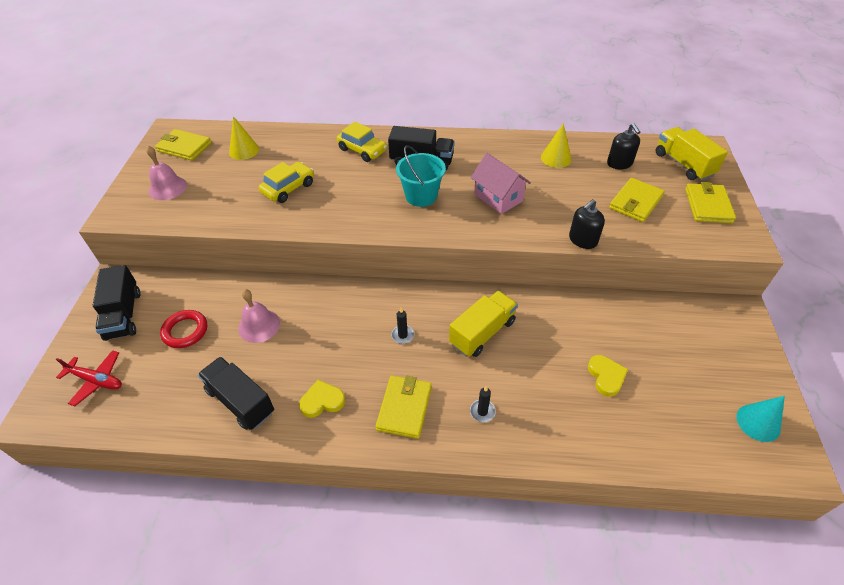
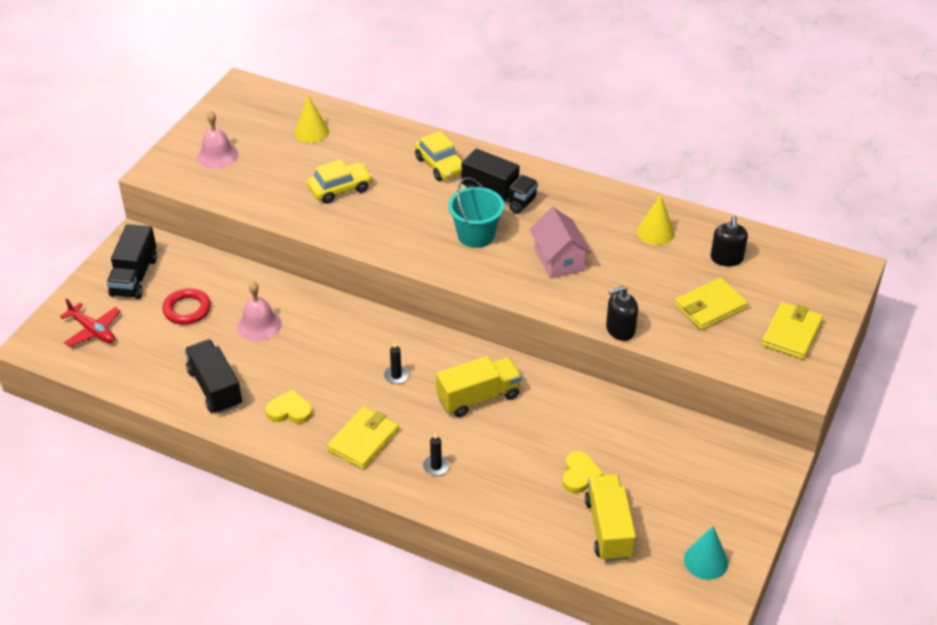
camera: 20 degrees right, 5 degrees down
(184, 147) = (250, 112): yellow wallet -> none
(683, 164) = (803, 280): yellow truck -> yellow truck (608, 529)

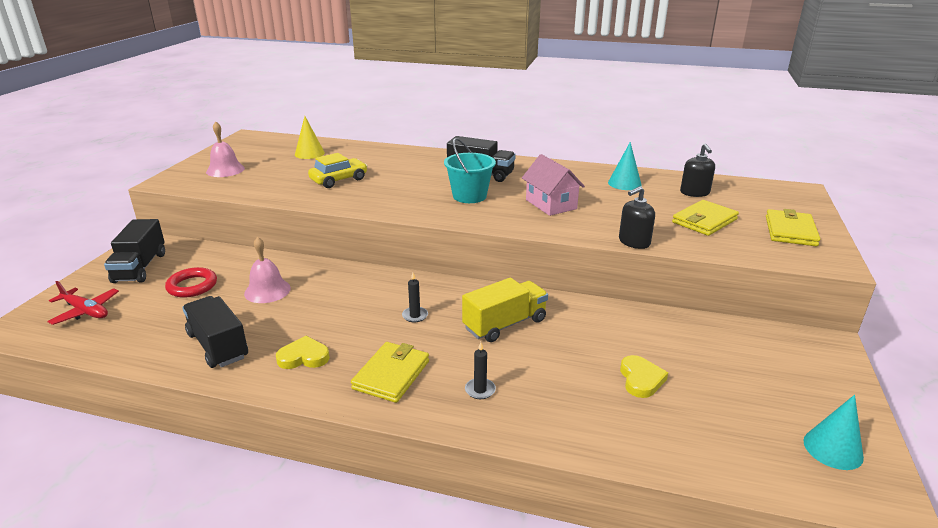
camera: 10 degrees left, 15 degrees down
(440, 165) = (424, 162): yellow car -> none
(608, 529) = (702, 429): yellow truck -> none
(655, 232) = (624, 183): yellow cone -> turquoise cone

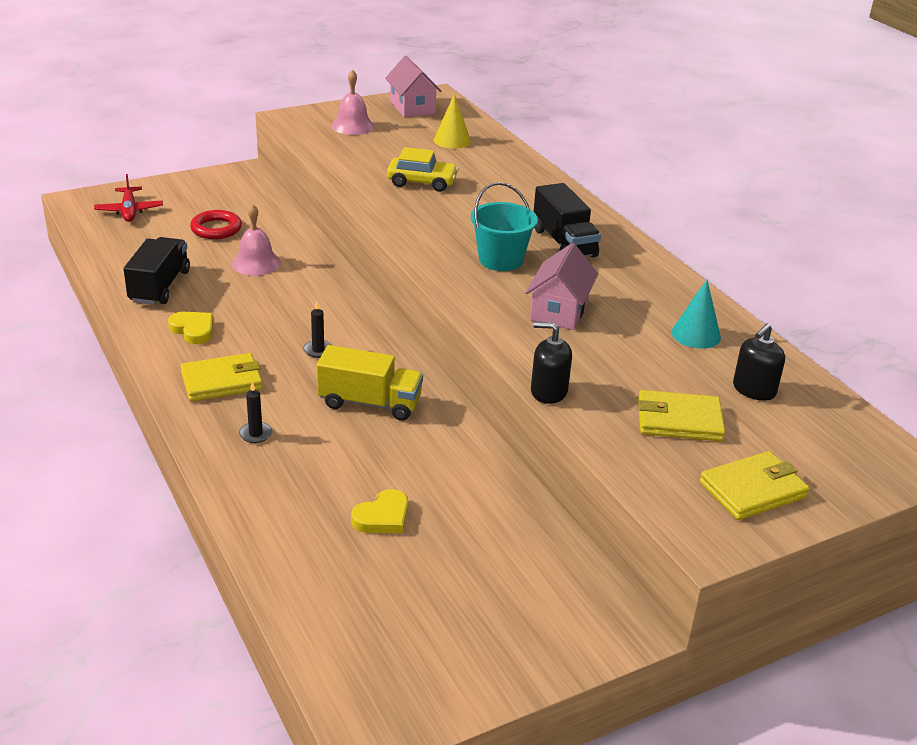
camera: 45 degrees right, 5 degrees up
(140, 267) = (209, 193): black truck -> none
(246, 147) = (412, 107): none -> pink house
(833, 449) = (415, 676): turquoise cone -> none

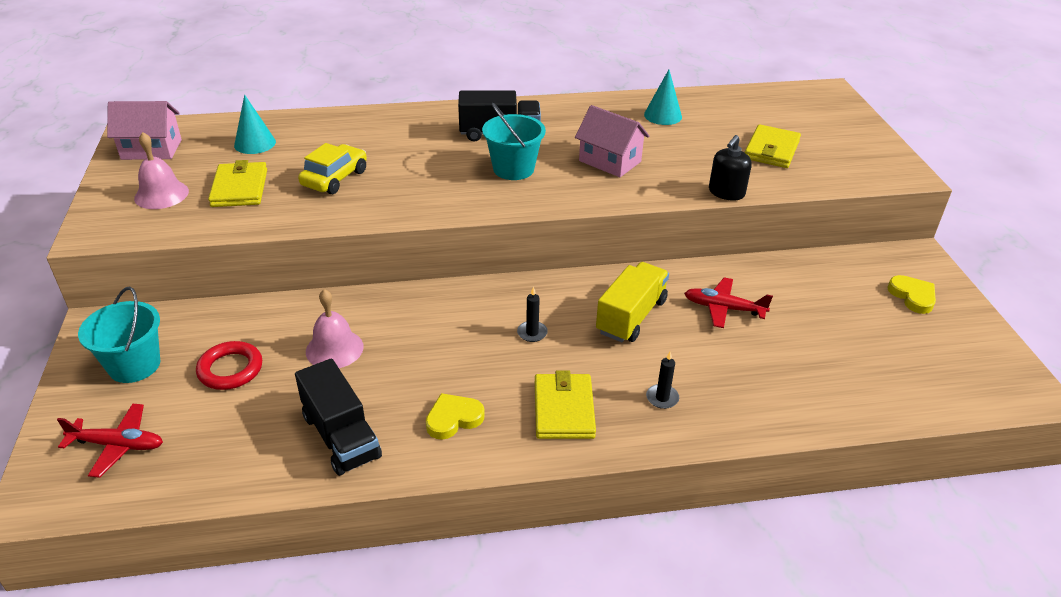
camera: 70 degrees left, 5 degrees up
(160, 286) = (341, 436): black truck -> black truck turned 150 degrees counterclockwise
(207, 195) = (134, 365): none -> turquoise bucket
(382, 517) = (794, 340): yellow heart -> yellow heart (912, 296)
(414, 462) = (723, 308): none -> red plane
(452, 140) = (255, 143): yellow cone -> turquoise cone
(753, 490) = (852, 145): yellow wallet -> yellow wallet (239, 188)
(754, 390) = (738, 114): black soap dispenser -> none

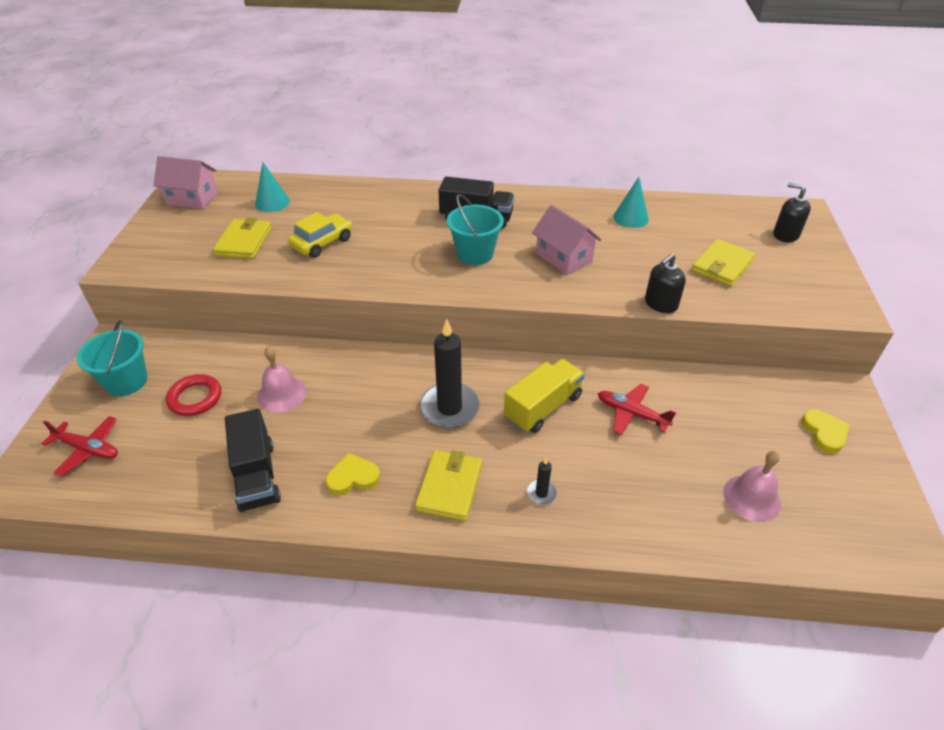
camera: 15 degrees right, 5 degrees up
(161, 194) = (183, 239): pink bell -> pink bell (752, 497)
(532, 333) = (449, 408): black candle -> black candle, size x2.22
(820, 114) = (785, 235): none -> black soap dispenser

